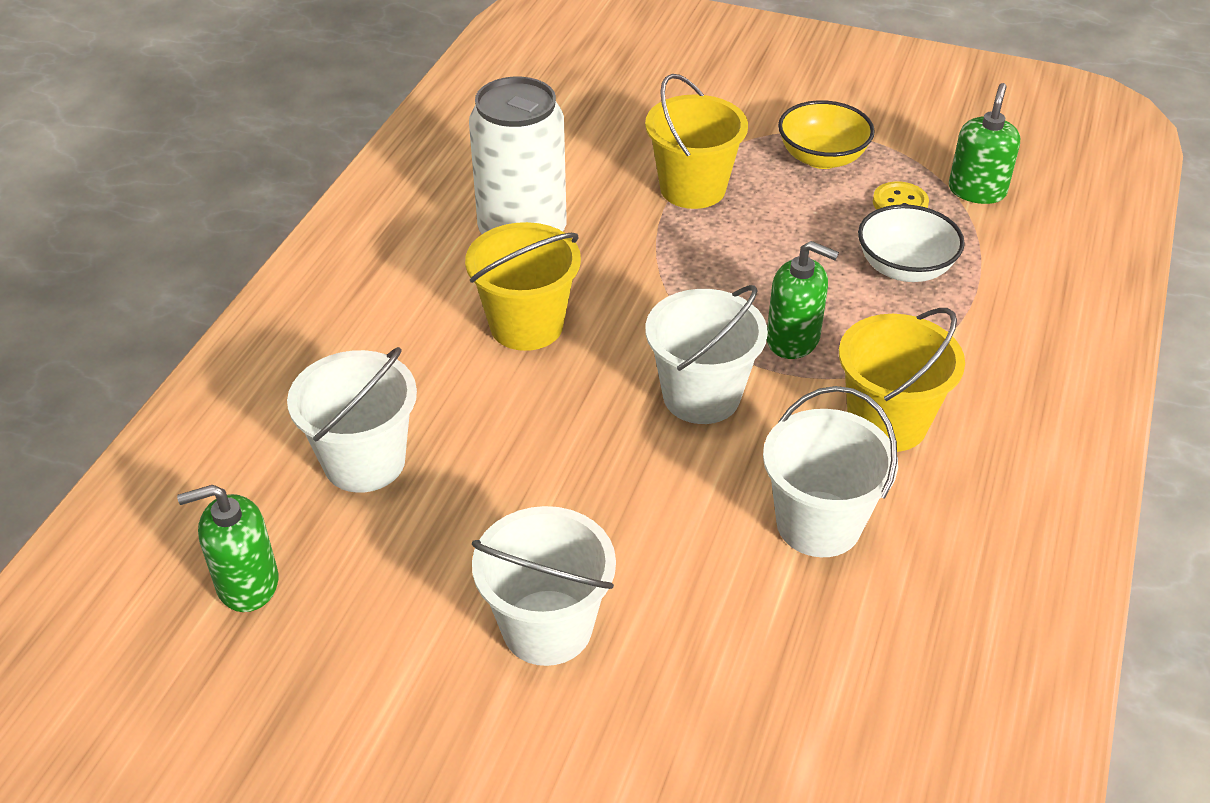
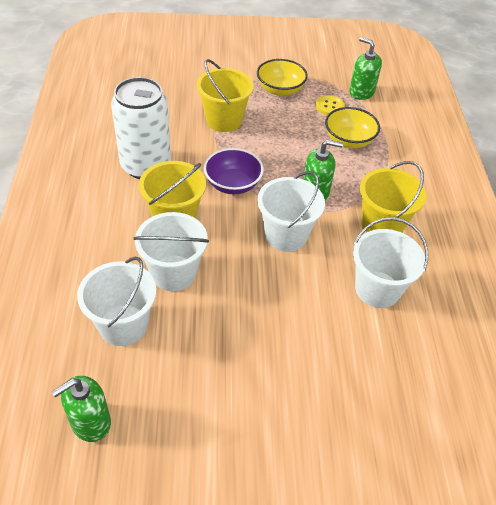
camera: 25 degrees left, 5 degrees up
(547, 627) = (273, 391): white bucket -> white bucket (173, 273)
(652, 294) = (233, 184): none -> purple bowl
(904, 268) = (348, 140): white bowl -> yellow bowl
(977, 191) = (361, 92): green soap dispenser -> green soap dispenser turned 45 degrees counterclockwise

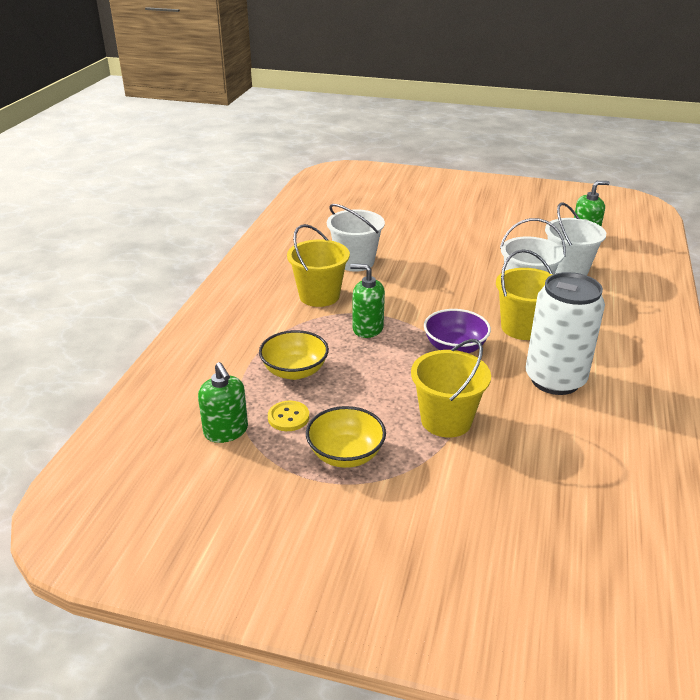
camera: 160 degrees left, 15 degrees down
(286, 235) = (415, 302): white bucket -> none

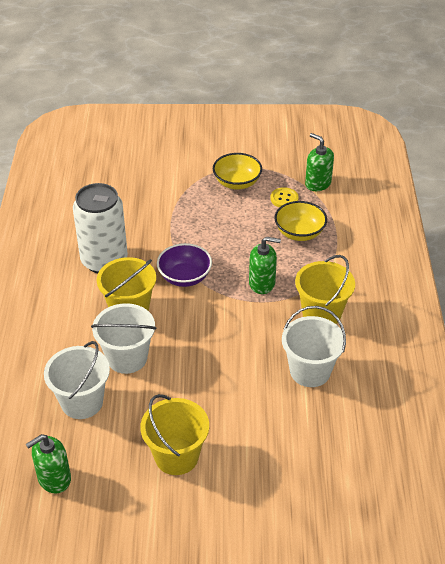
camera: 165 degrees right, 10 degrees up
(446, 420) = (180, 215): yellow bucket -> yellow bucket (176, 456)

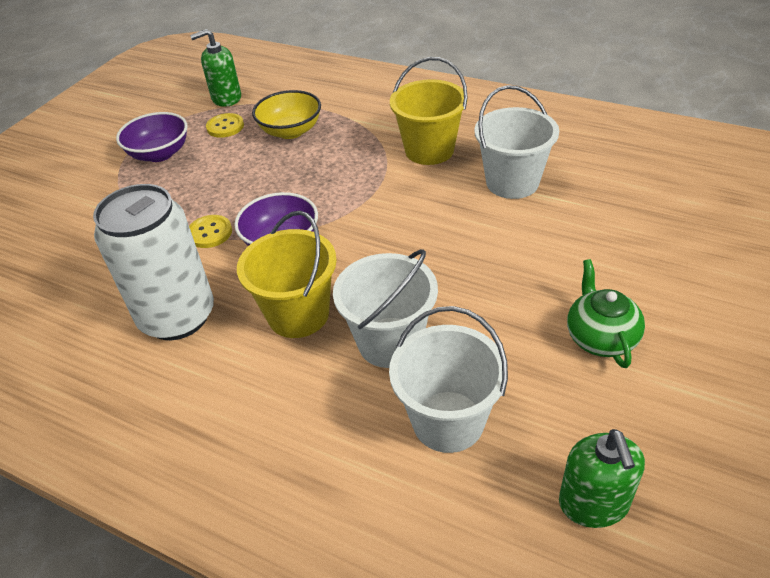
camera: 60 degrees left, 0 degrees up
(176, 242) = (210, 233): none -> yellow button
(176, 456) = (600, 337): yellow bucket -> green teapot
(237, 183) = (159, 154): yellow bowl -> purple bowl
(262, 283) = (347, 180): green soap dispenser -> none

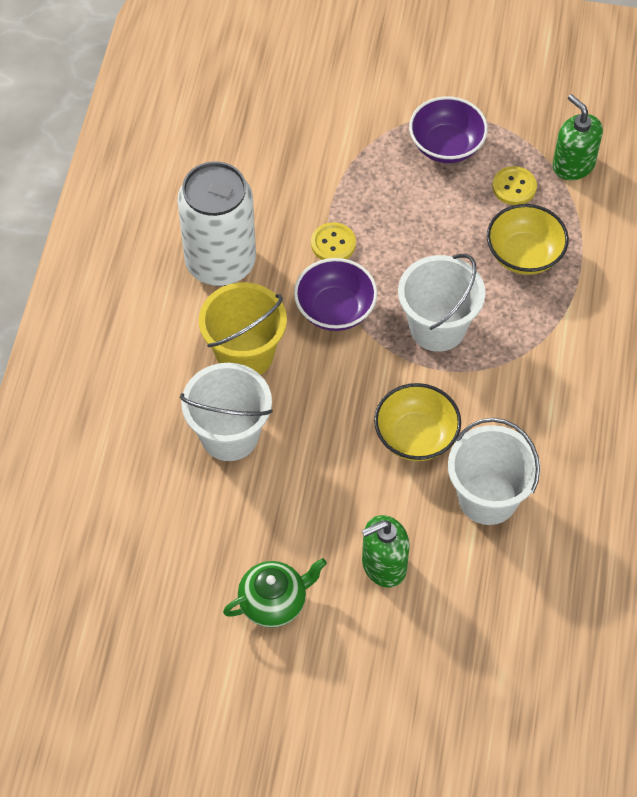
camera: 70 degrees right, 15 degrees up
(429, 150) = (526, 404): yellow bucket -> none
(438, 213) = (416, 436): none -> yellow bowl
(448, 421) = (156, 497): white bucket -> white bucket (437, 327)
(593, 503) = (104, 608): green soap dispenser -> green soap dispenser (383, 565)

